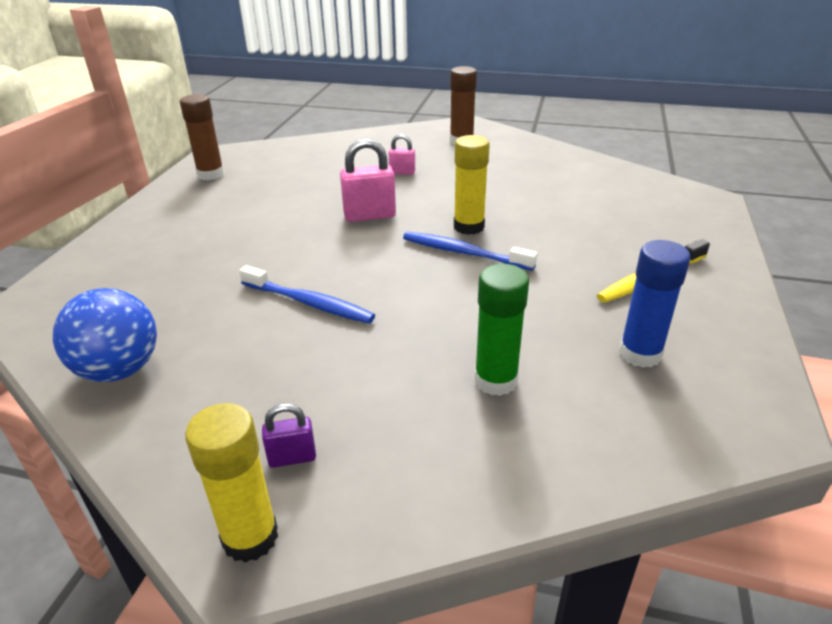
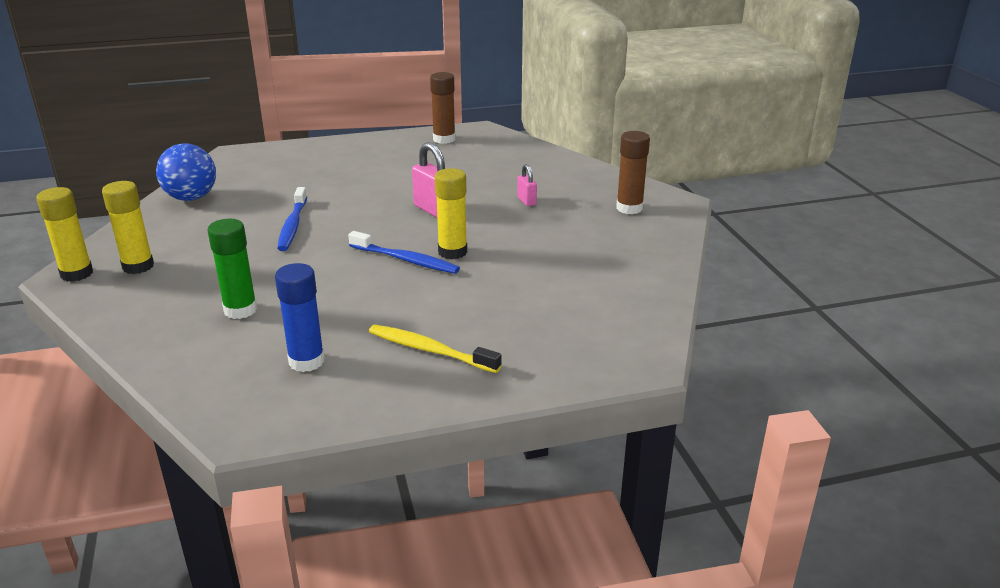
camera: 60 degrees right, 5 degrees down
(292, 458) = (138, 266): purple padlock -> yellow glue stick
(463, 253) = (406, 260): blue toothbrush -> blue toothbrush turned 120 degrees clockwise

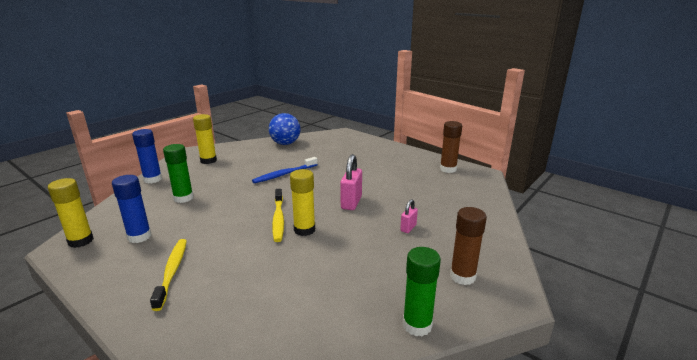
camera: 55 degrees right, 5 degrees down
(77, 274) = (191, 153): yellow glue stick -> yellow glue stick (81, 241)
(123, 324) = (152, 179): none -> blue glue stick
(406, 260) = (278, 219): blue toothbrush -> yellow toothbrush
(666, 249) = (417, 325): none -> green glue stick

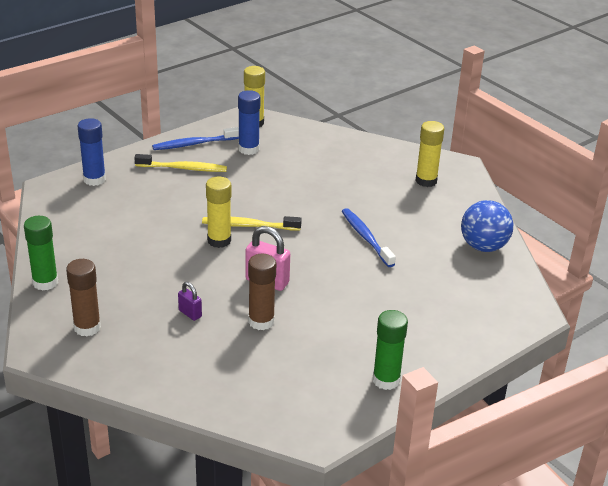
camera: 100 degrees right, 10 degrees up
(115, 274) = (194, 144): none -> blue toothbrush
(152, 179) = (376, 146): blue glue stick -> blue glue stick (94, 179)
(183, 198) = (320, 168): green glue stick -> green glue stick (386, 380)
(408, 228) = (190, 313): pink padlock -> purple padlock
(448, 169) = (343, 400): brown glue stick -> brown glue stick (261, 321)

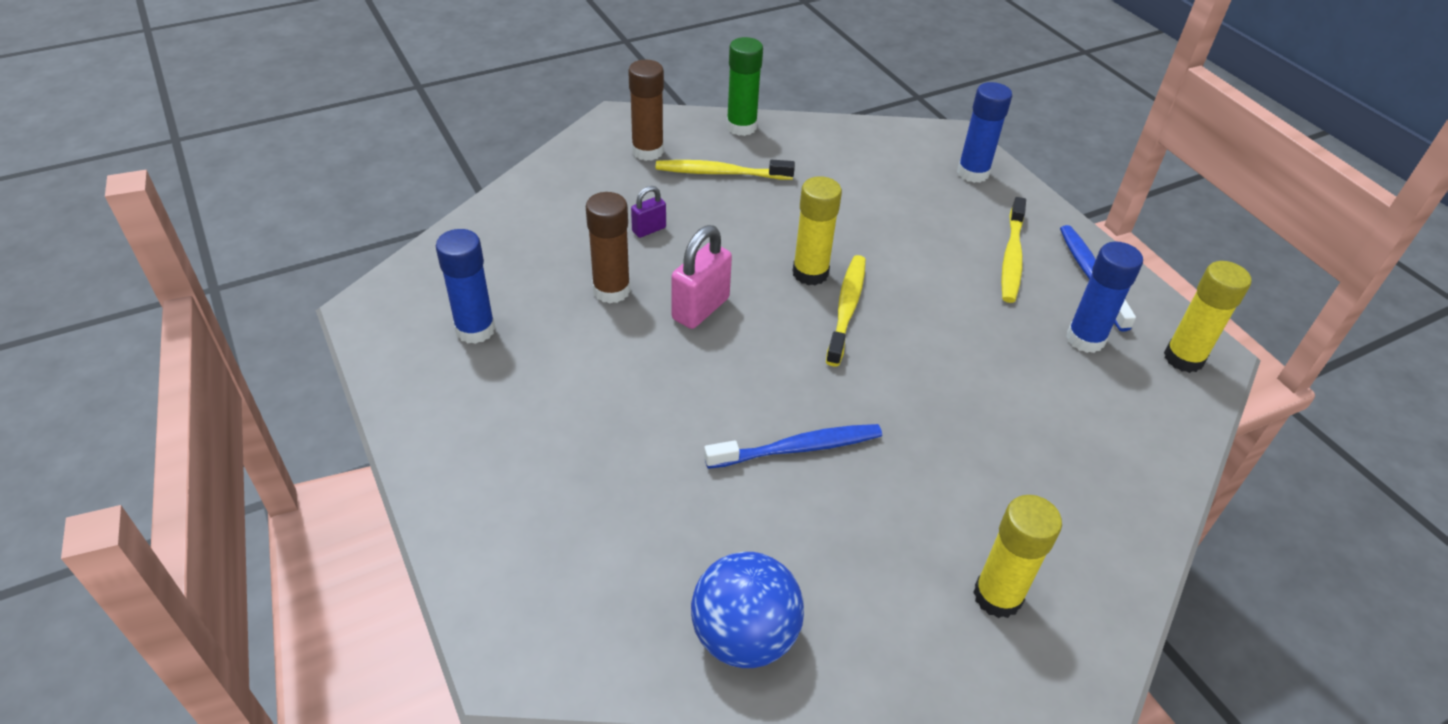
camera: 100 degrees right, 10 degrees up
(112, 287) = (720, 173): none -> yellow toothbrush
(320, 377) = (475, 330): none -> blue glue stick
(386, 380) = (437, 397): green glue stick -> none

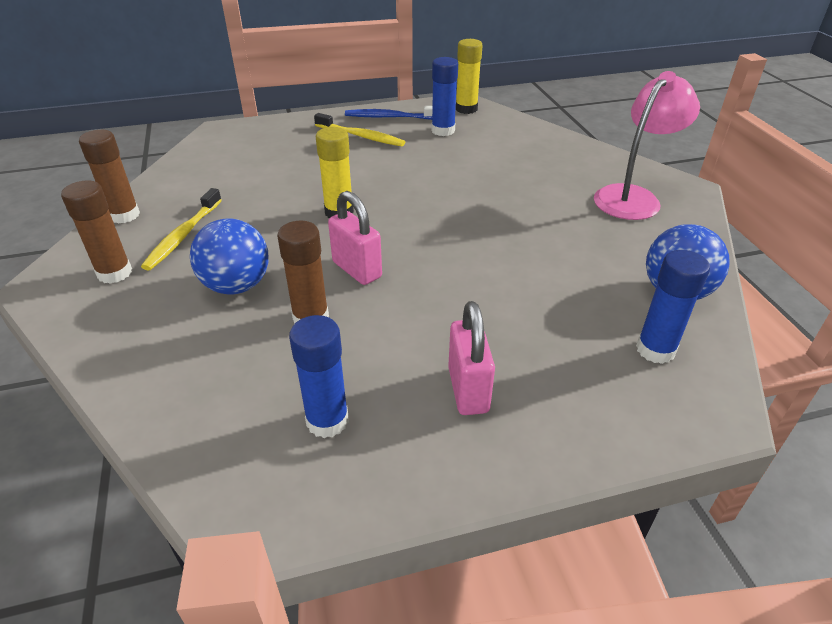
camera: 75 degrees left, 5 degrees down
(524, 424) = (468, 390): none -> pink padlock
(649, 230) = (237, 286): purple padlock -> blue ball
(741, 127) = (124, 215): green glue stick -> brown glue stick
(798, 448) = (516, 246): blue toothbrush -> none
(846, 308) = (384, 203): yellow toothbrush -> none
(973, 173) = (266, 131): blue glue stick -> blue glue stick (655, 350)
(997, 596) = (633, 197): yellow glue stick -> pink lamp

